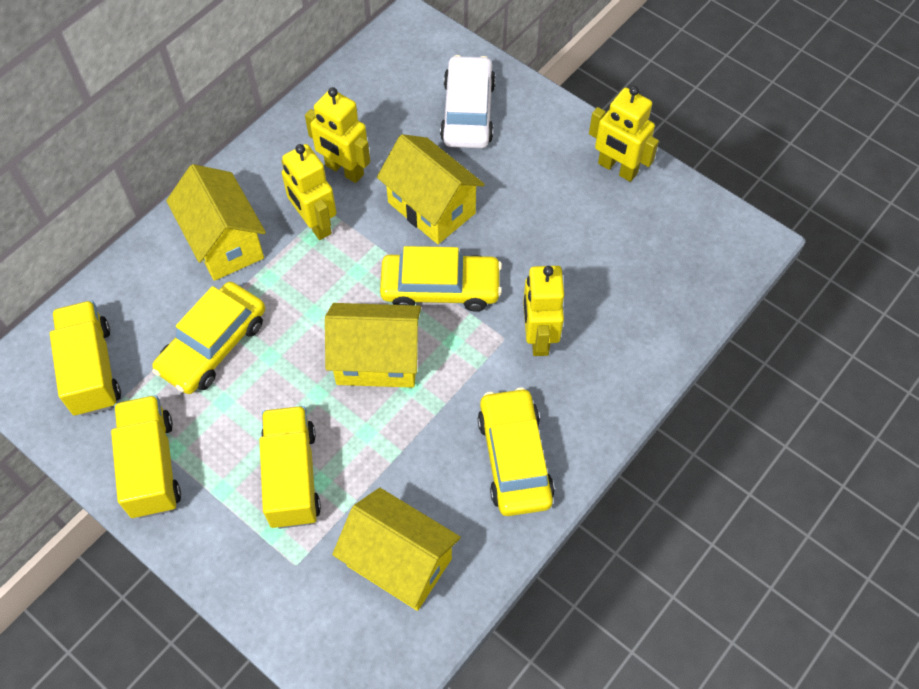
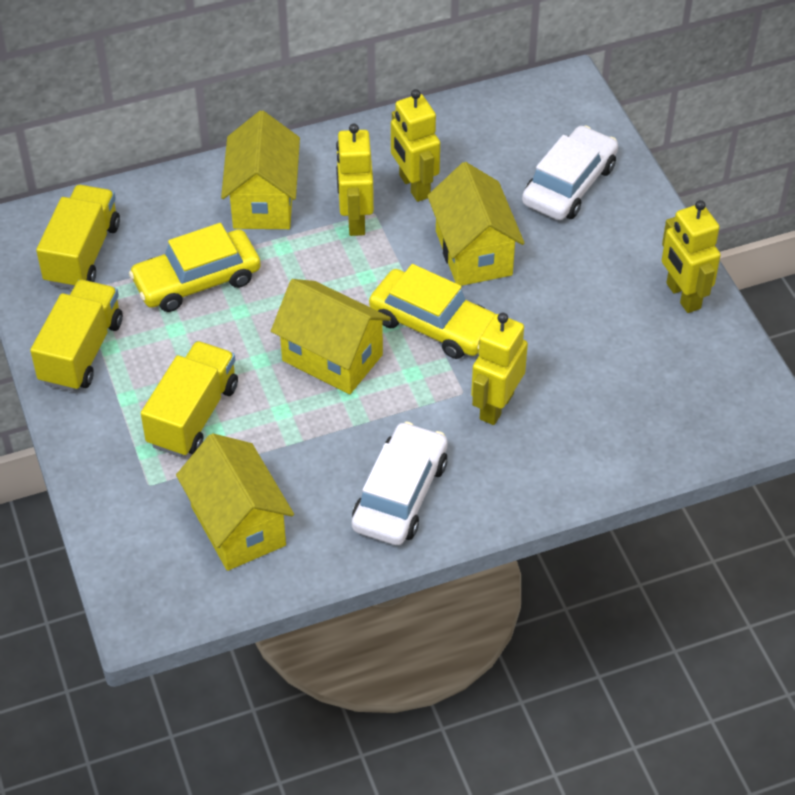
camera: 30 degrees right, 10 degrees down
(514, 458) = (400, 494): yellow car -> white car

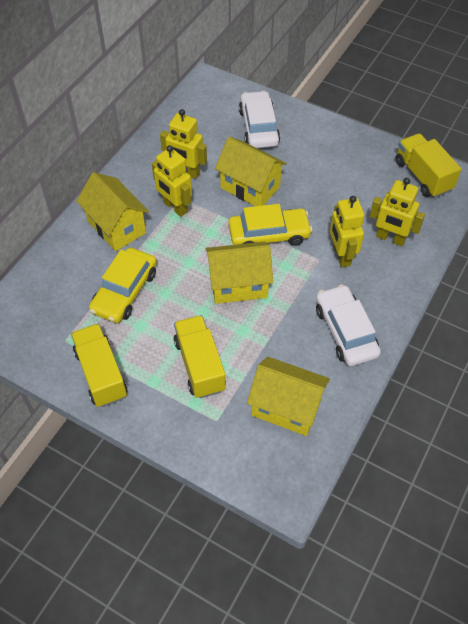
camera: 40 degrees left, 5 degrees up
(83, 254) = (44, 319): yellow truck -> yellow truck (423, 176)
(682, 296) = (364, 148): yellow robot -> yellow robot (390, 238)

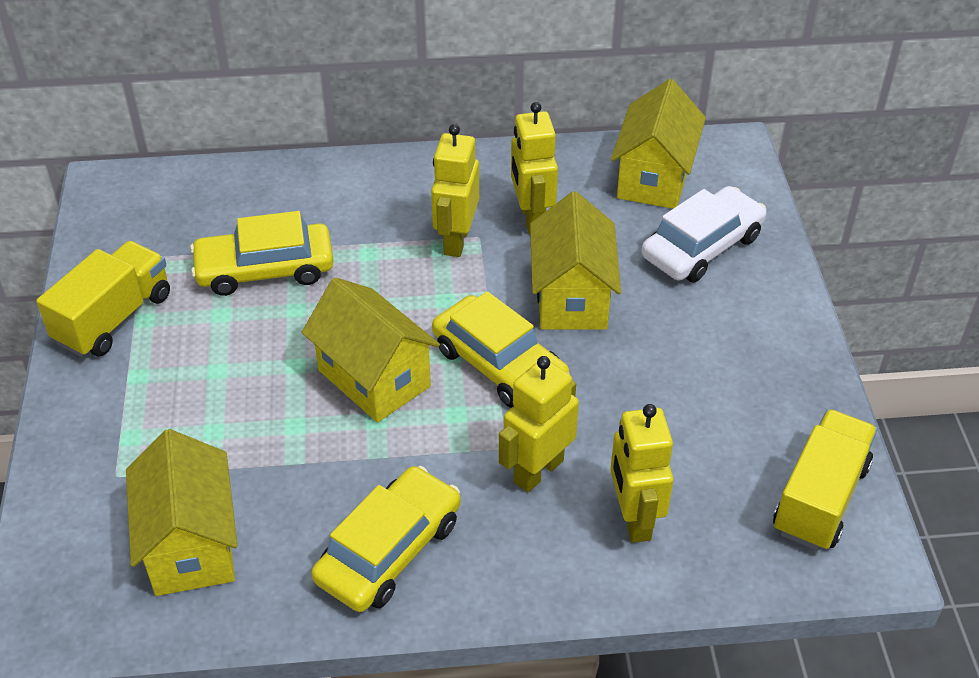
camera: 55 degrees right, 10 degrees down
(116, 227) = (367, 204): yellow house -> yellow house (654, 178)
(200, 365) = (198, 409): yellow truck -> none
(345, 331) = (389, 550): white car -> yellow car

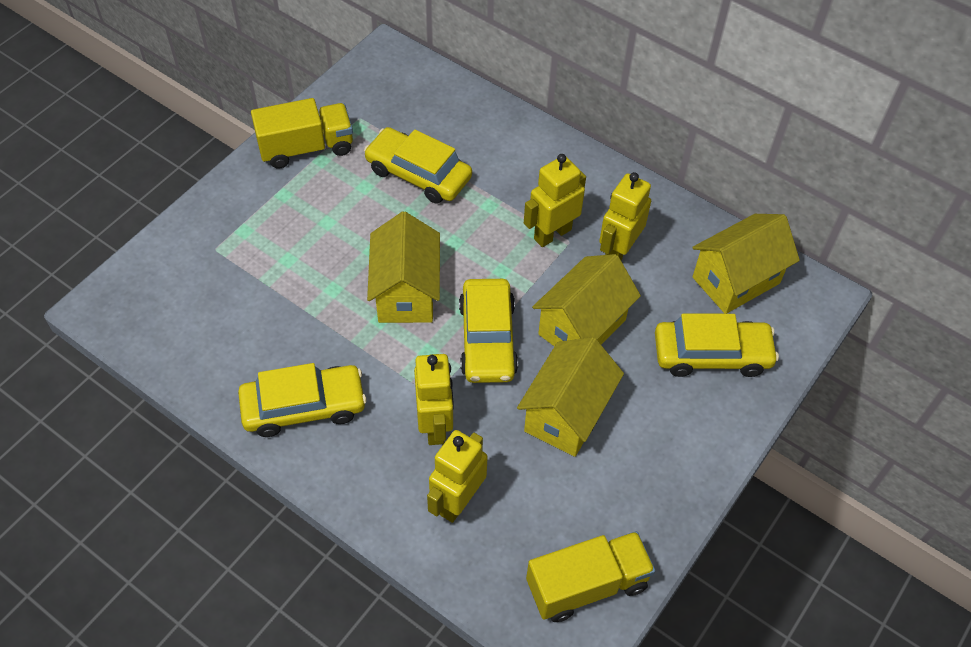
camera: 40 degrees right, 10 degrees up
(191, 545) = (210, 321): yellow house -> yellow house (567, 414)
(538, 471) = (435, 425): yellow robot -> yellow robot turned 90 degrees clockwise
(702, 247) = (711, 354): white car -> yellow car

